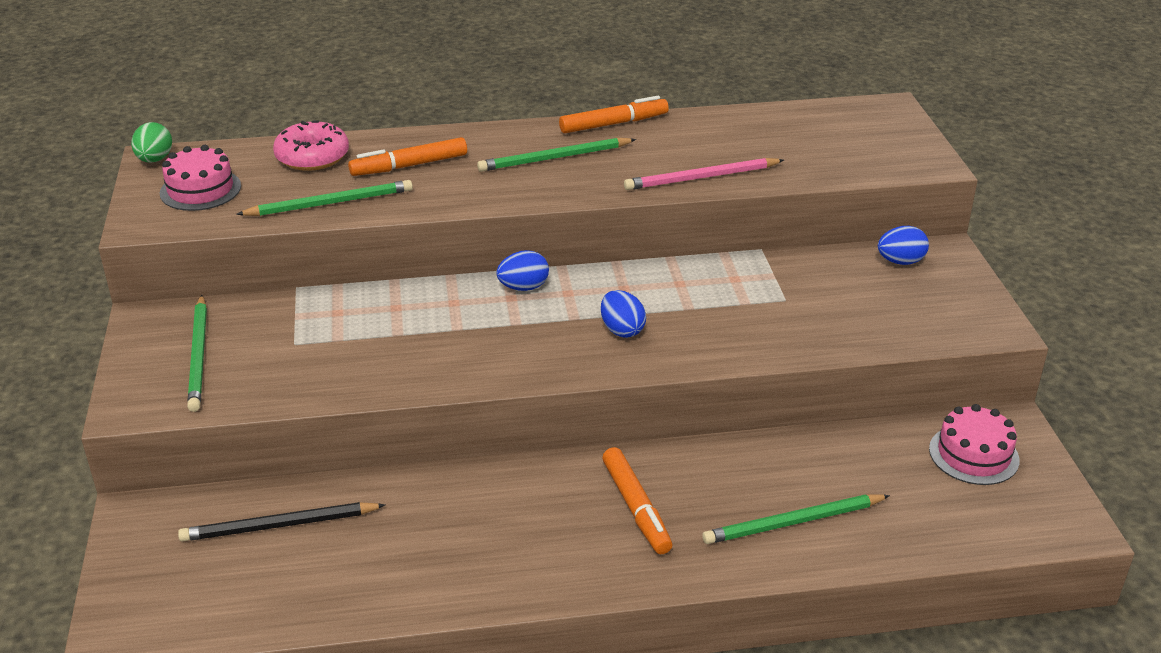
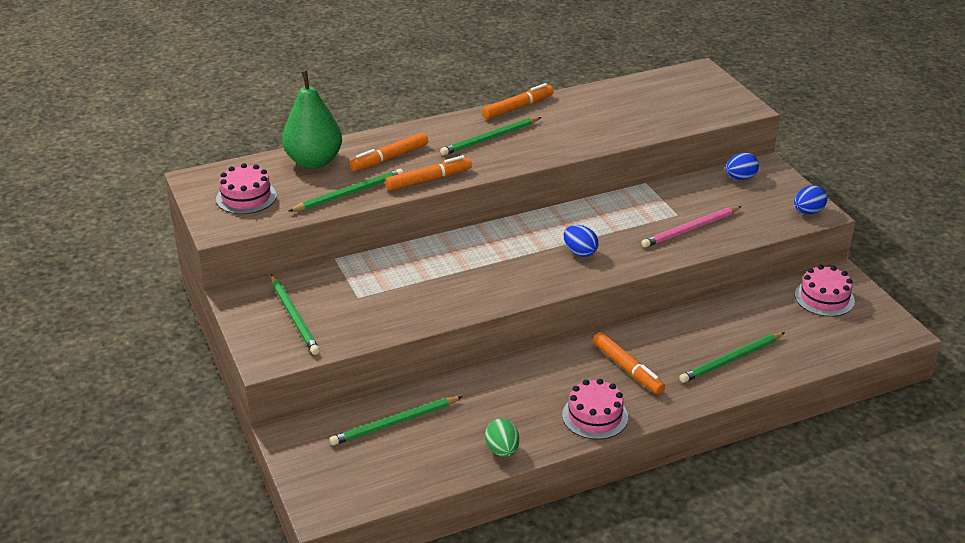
camera: 15 degrees left, 0 degrees up
(155, 160) = (195, 180): green egg -> green egg (502, 450)
(279, 526) = (394, 423): black pencil -> green pencil
(312, 157) = (314, 161): pink donut -> green pear
(442, 200) = (429, 180): none -> orange marker
(523, 287) = (497, 234): blue egg -> blue egg (808, 212)
(555, 570) = (595, 416): none -> pink cake
(701, 178) = (599, 138): pink pencil -> pink pencil (690, 229)

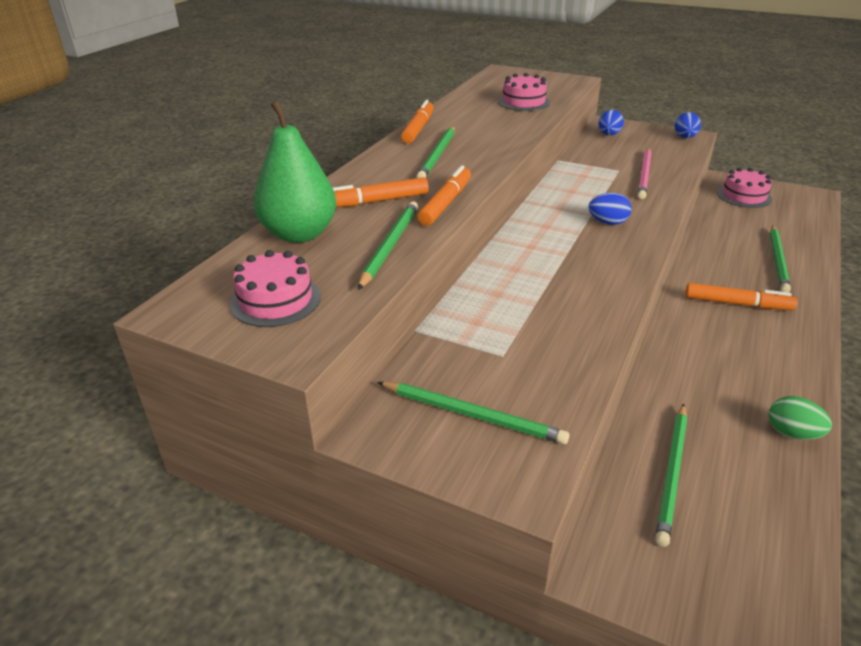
camera: 40 degrees left, 0 degrees up
(389, 158) = (375, 201): orange marker -> orange marker turned 60 degrees clockwise
(595, 416) = (789, 355): pink cake -> pink cake (523, 102)

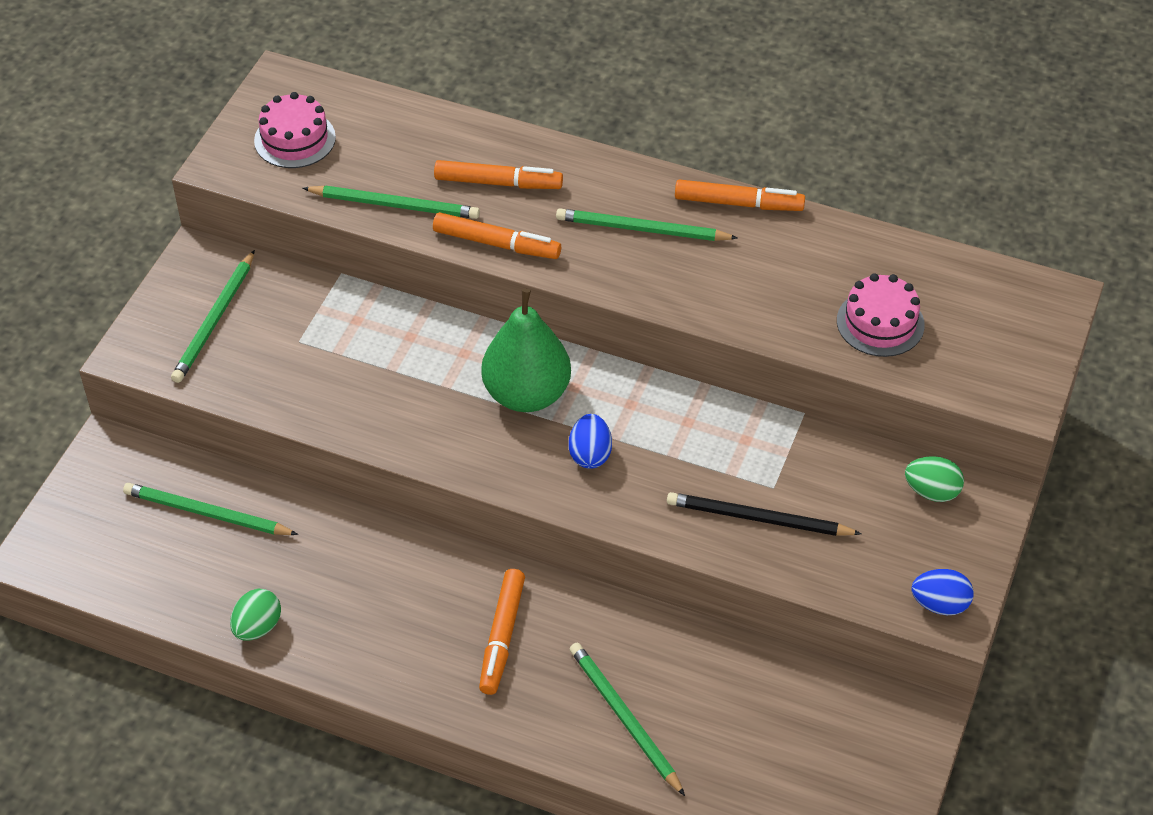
camera: 85 degrees right, 15 degrees up
(300, 234) = (419, 134): green pear -> green pear (527, 394)
(375, 201) = (498, 183): orange marker -> orange marker turned 120 degrees clockwise
(609, 135) = (932, 491): blue egg -> green egg
(644, 175) = (758, 518): pink pencil -> black pencil
(744, 196) = (853, 731): pink cake -> none
(778, 260) = (624, 718): green pencil -> green pencil turned 45 degrees clockwise

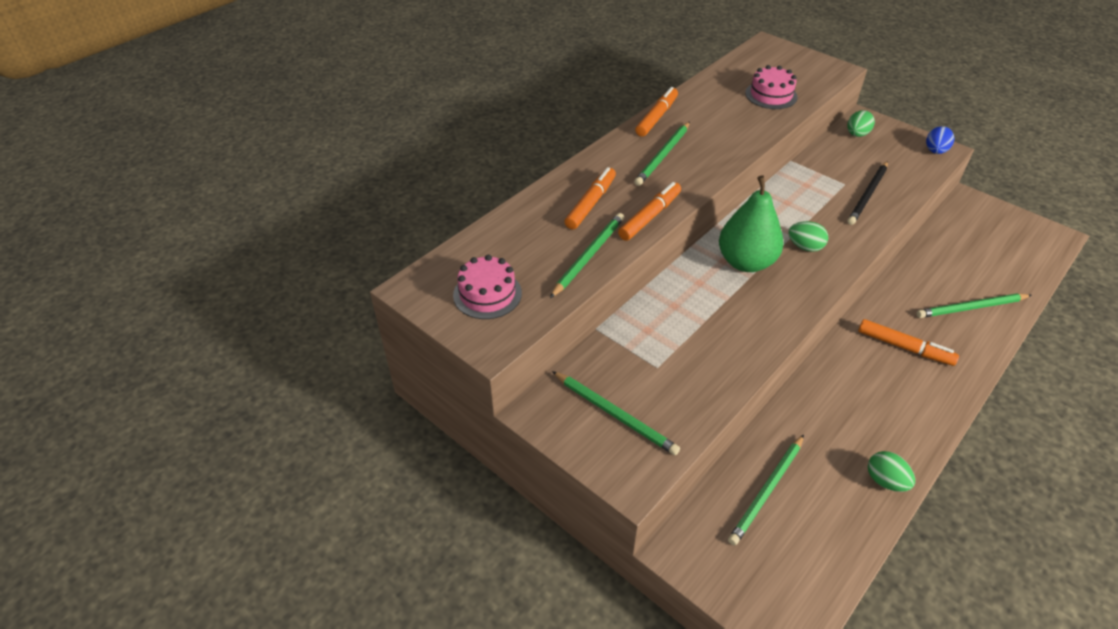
camera: 70 degrees left, 5 degrees down
(590, 454) = (805, 247): blue egg -> green egg

